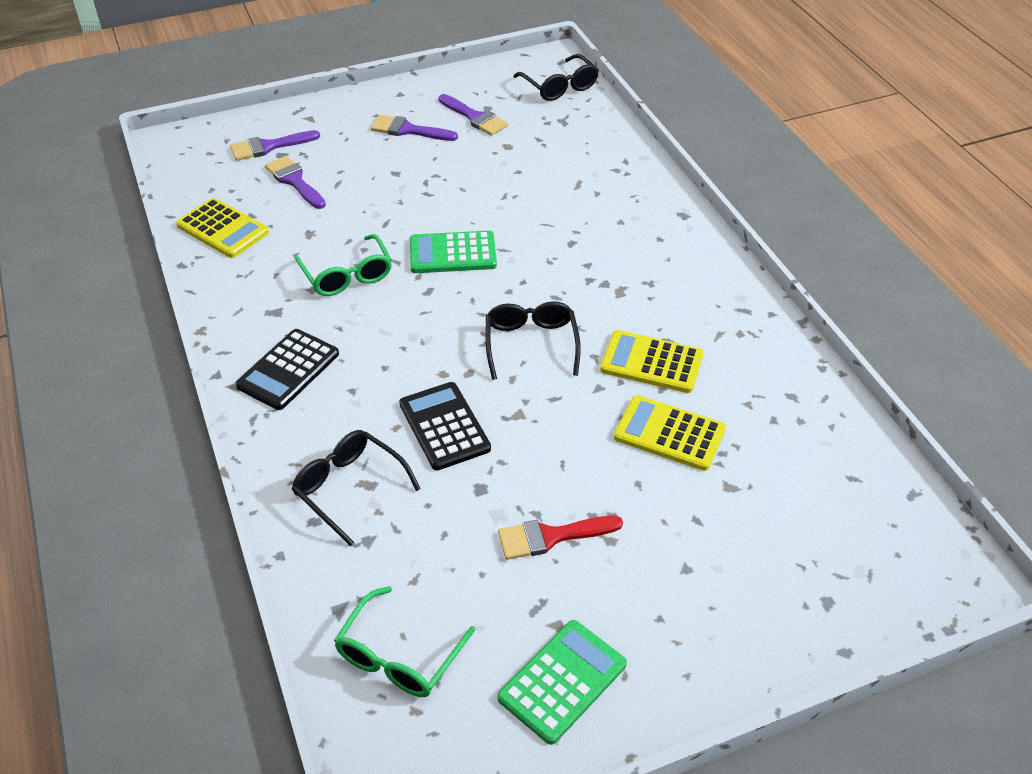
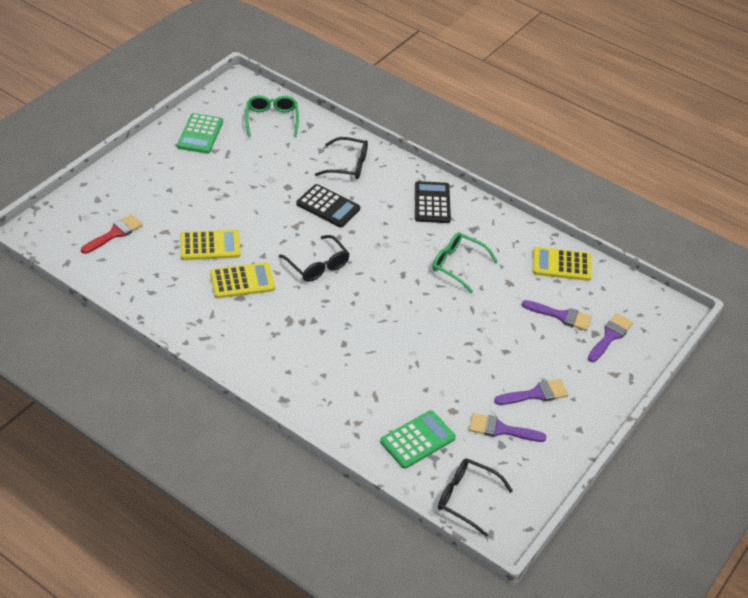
camera: 145 degrees right, 0 degrees up
(452, 253) = (411, 304): green calculator -> green calculator (418, 440)
(551, 537) = (240, 180): red brush -> red brush (115, 233)

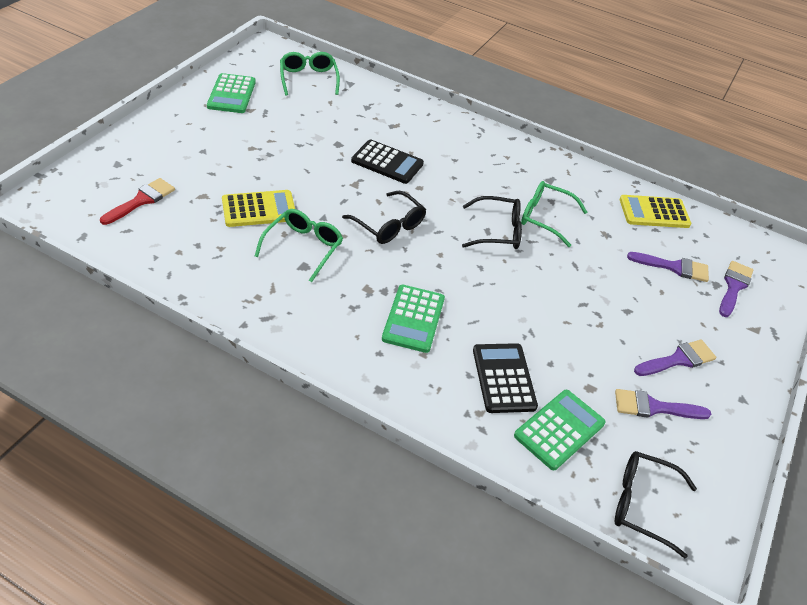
camera: 10 degrees left, 0 degrees up
(242, 281) = (303, 247): yellow calculator -> green glasses
(321, 346) = (413, 319): none -> green calculator
(348, 165) = (400, 121): black glasses -> black glasses (498, 231)
(432, 203) = (499, 155): black calculator -> black calculator (504, 378)

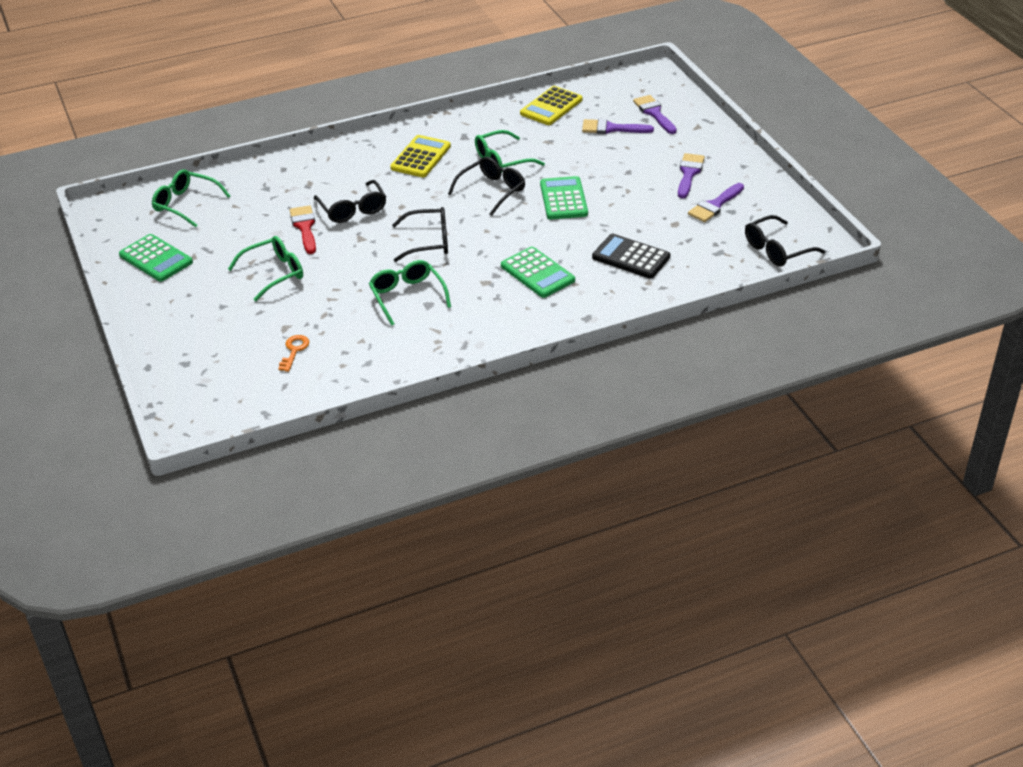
camera: 45 degrees left, 5 degrees down
(141, 200) = (253, 364): red brush -> red brush (304, 227)
(177, 215) = (294, 350): none -> orange key
(259, 209) = (336, 302): yellow calculator -> yellow calculator (421, 157)
(267, 159) = (274, 273): none -> green glasses
(387, 162) = (353, 209): black calculator -> black glasses
(559, 430) = (694, 254): green calculator -> green calculator (563, 199)
(674, 267) = (611, 128): purple brush -> purple brush turned 135 degrees counterclockwise

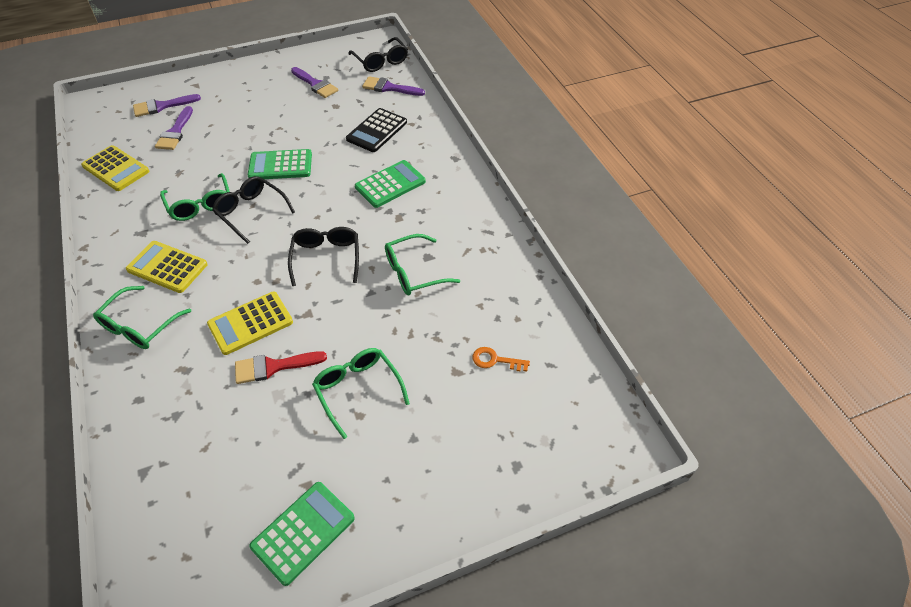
camera: 90 degrees left, 10 degrees up
(185, 204) = (181, 511): green glasses -> green glasses (139, 326)
(353, 209) = (250, 323): black glasses -> yellow calculator
(689, 173) = (265, 94): purple brush -> purple brush (389, 88)

